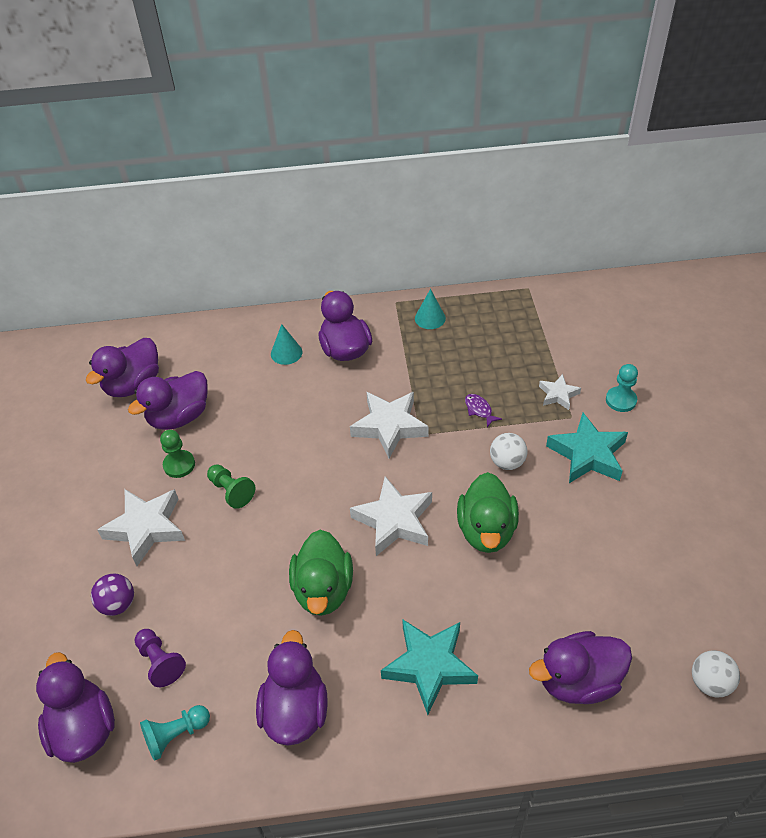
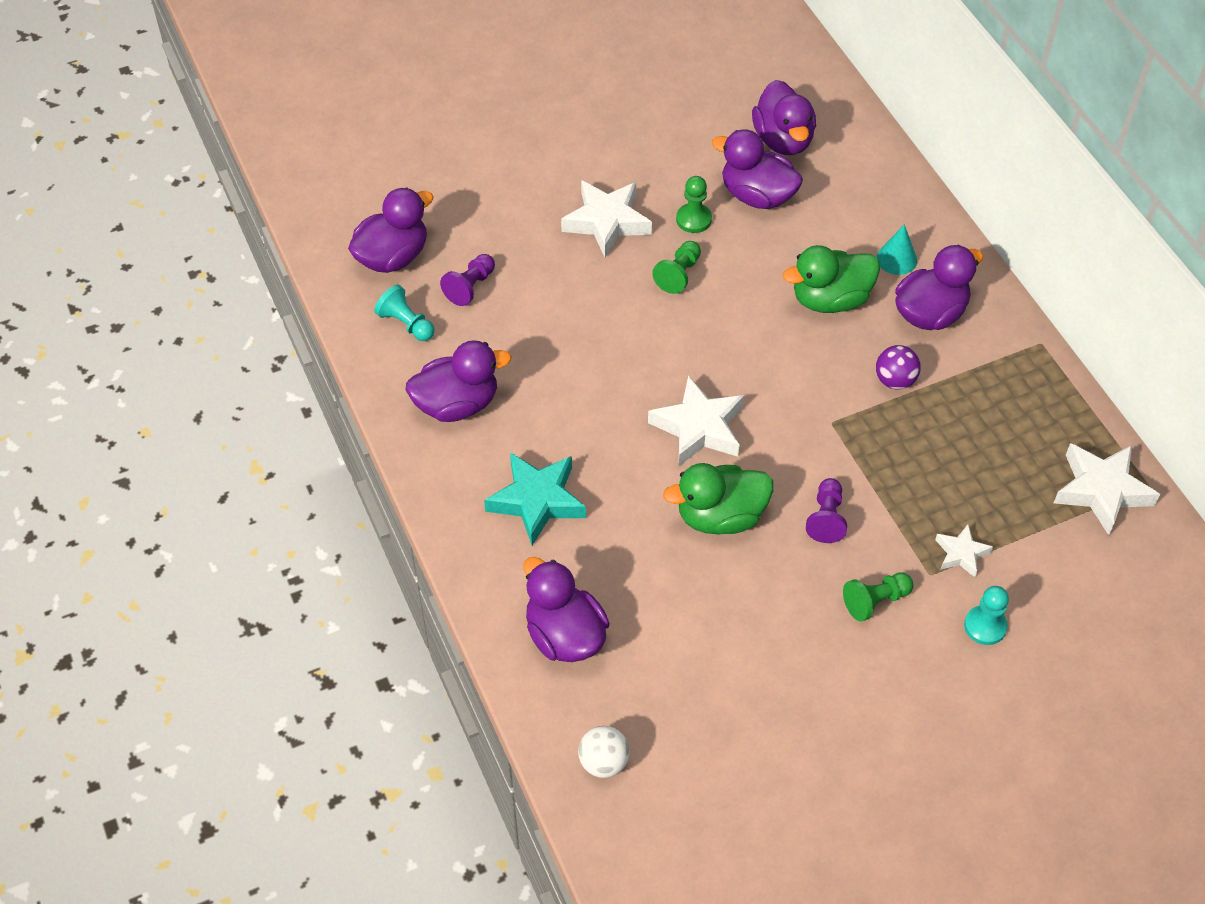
camera: 70 degrees right, 5 degrees up
(118, 604) = (517, 233): purple ball -> purple ball (895, 380)
(133, 384) = (783, 140): purple duck -> purple duck turned 120 degrees counterclockwise
(323, 589) = (591, 389): green duck -> green duck (830, 300)
(389, 427) = (828, 390): white star -> white star (1101, 491)
(430, 318) = (1030, 386): turquoise cone -> none
(479, 410) = (896, 473): purple fish -> none
(507, 462) = (826, 518): white ball -> purple pawn
(588, 454) = (875, 601): turquoise star -> green pawn

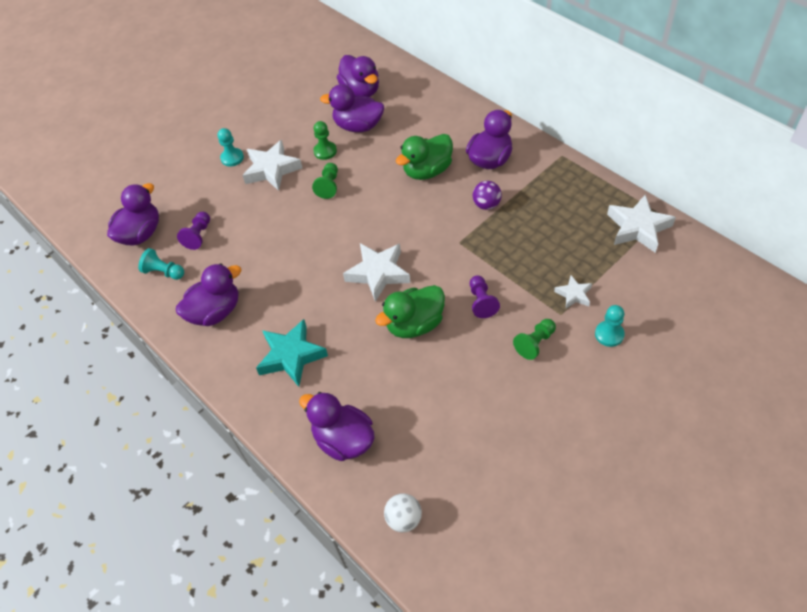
camera: 15 degrees left, 0 degrees up
(557, 185) = (232, 158): none -> turquoise pawn
(896, 259) = (456, 135): turquoise cone -> none

